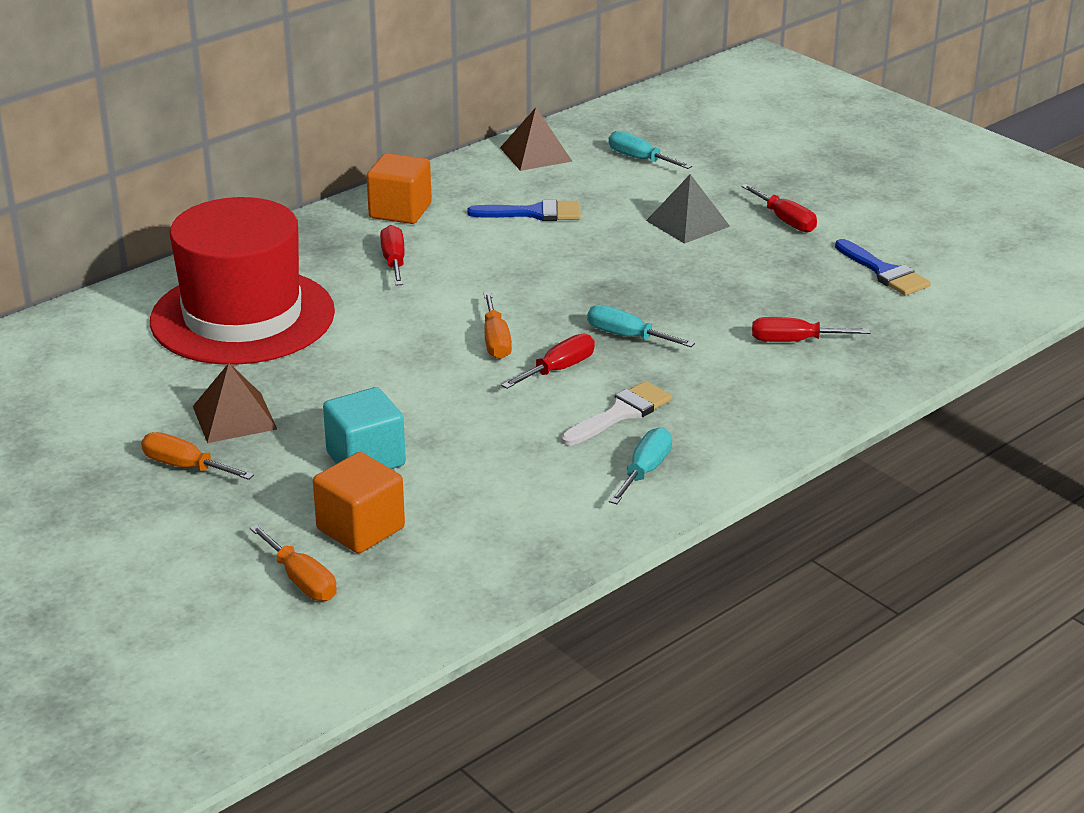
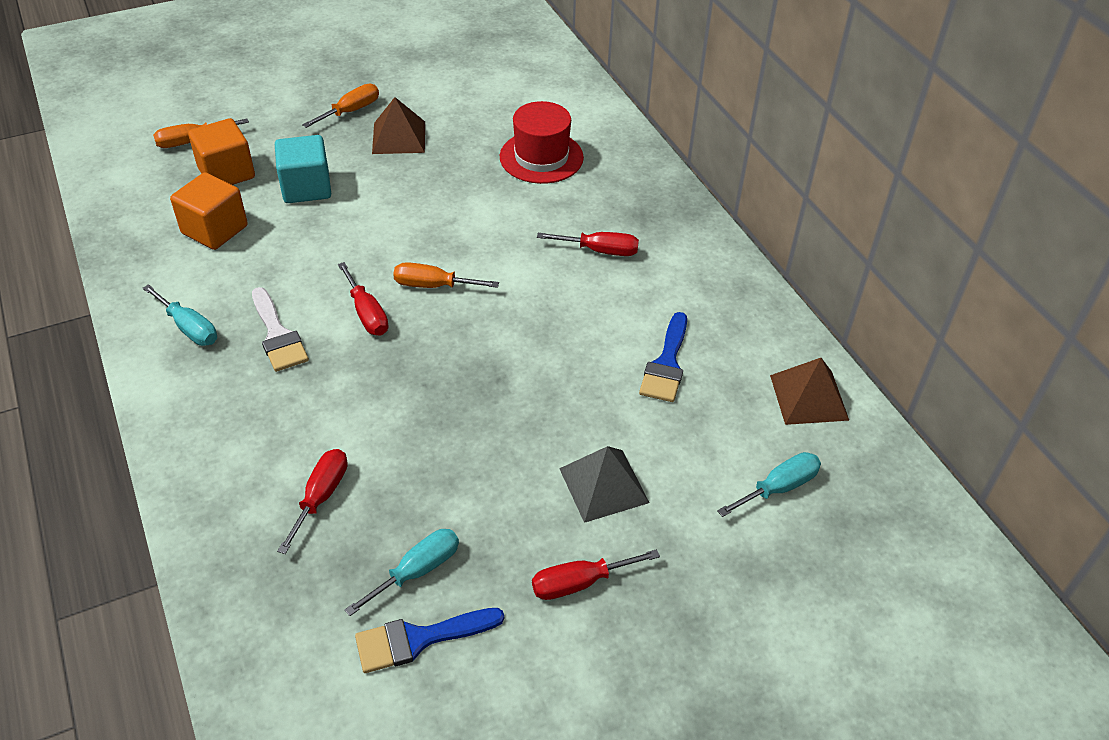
camera: 105 degrees right, 15 degrees up
(242, 316) = (541, 157): red hat -> red hat, size x0.57
(400, 211) = (699, 271): orange cube -> orange cube (215, 230)
(627, 336) = (396, 372): turquoise screwdriver -> turquoise screwdriver (417, 571)

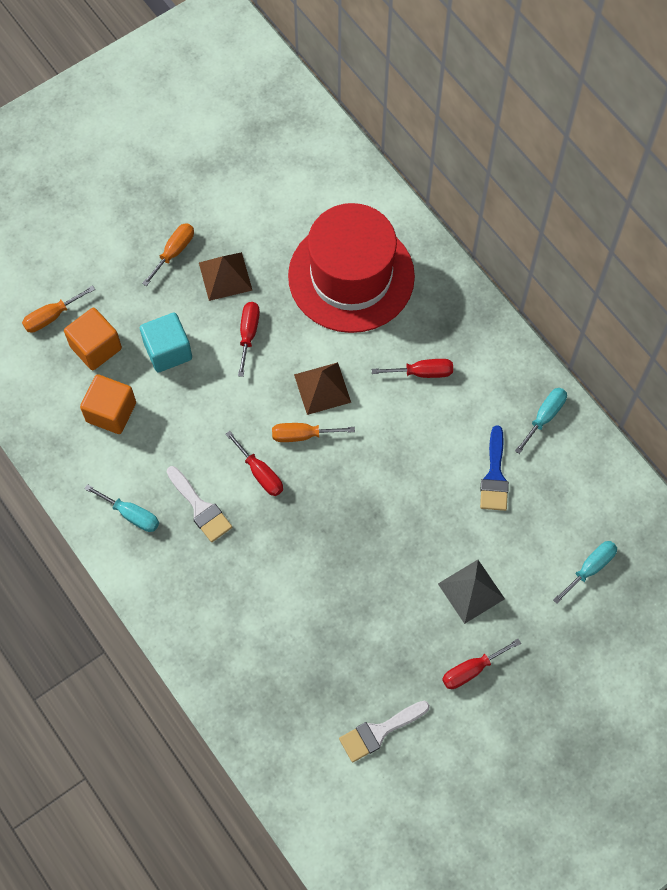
camera: 10 degrees left, 20 degrees up
(321, 496) = (281, 640): red screwdriver -> red screwdriver (248, 334)
(417, 571) = (363, 683): turquoise screwdriver -> turquoise screwdriver (544, 417)
(419, 639) = (379, 731): blue brush -> white brush
(541, 157) = (351, 276): red hat -> red hat, size x1.77
(809, 397) = (601, 485): brown pyramid -> brown pyramid (322, 388)

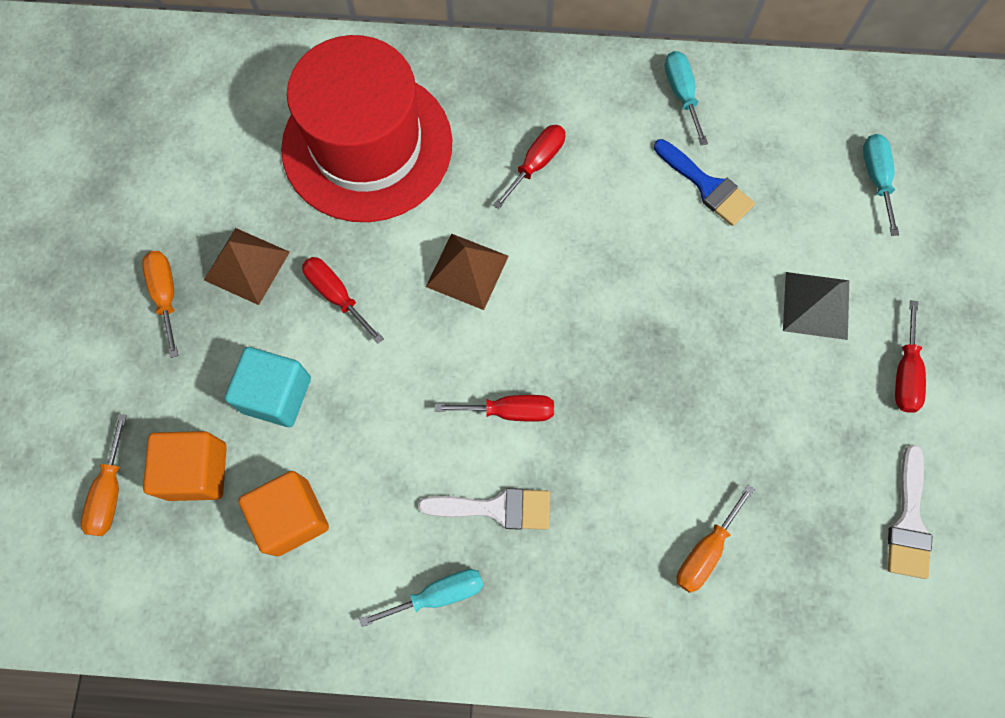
camera: 50 degrees left, 5 degrees up
(302, 435) = (503, 333): orange screwdriver -> orange screwdriver (705, 551)

